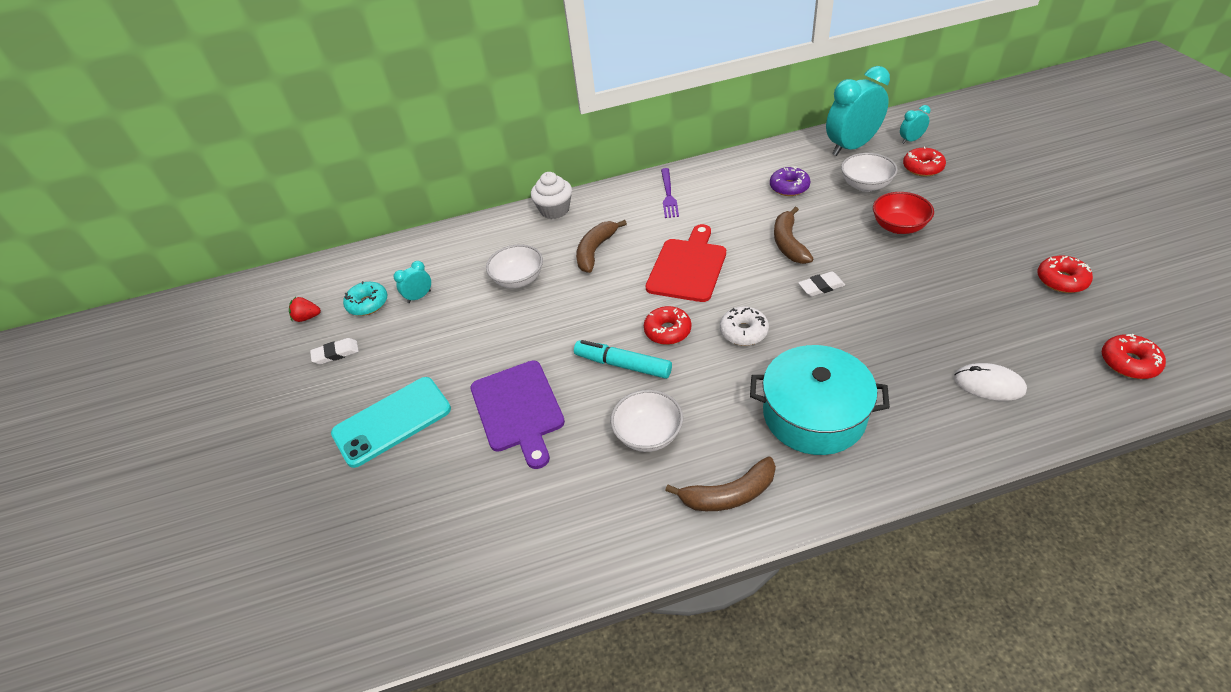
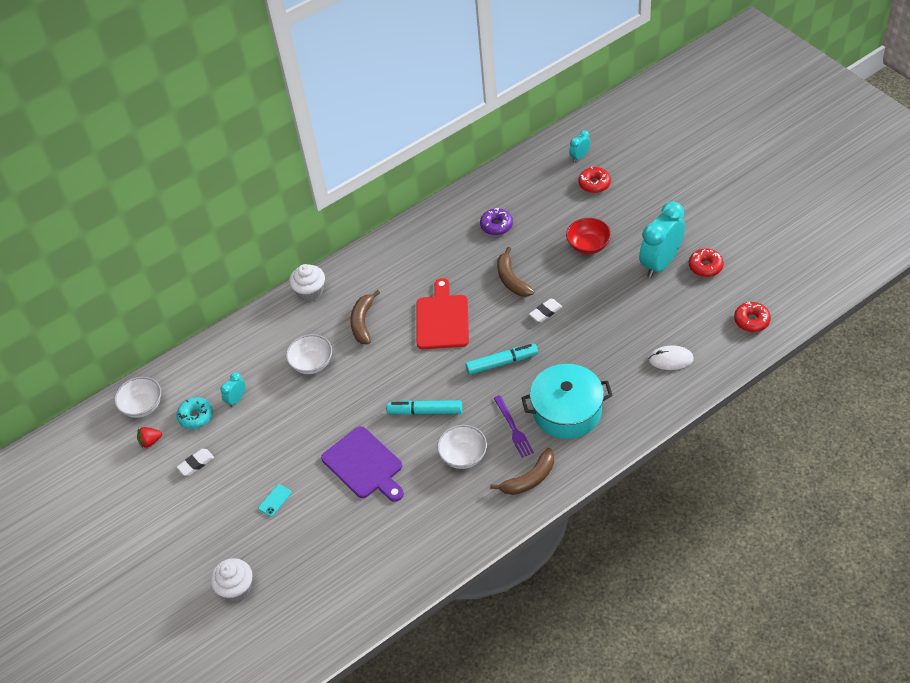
camera: 20 degrees left, 5 degrees up
(281, 520) = (236, 588): none -> white cupcake
(392, 421) = (275, 500): turquoise phone -> turquoise phone, size x0.41
(667, 331) = (447, 376): red donut -> none
(668, 195) = (401, 254): purple fork -> purple fork (513, 428)
(743, 331) = (502, 363): white donut -> turquoise marker
(851, 147) = (535, 173): turquoise clock -> turquoise clock (660, 263)
(865, 185) = (555, 211): white bowl -> white bowl (142, 406)

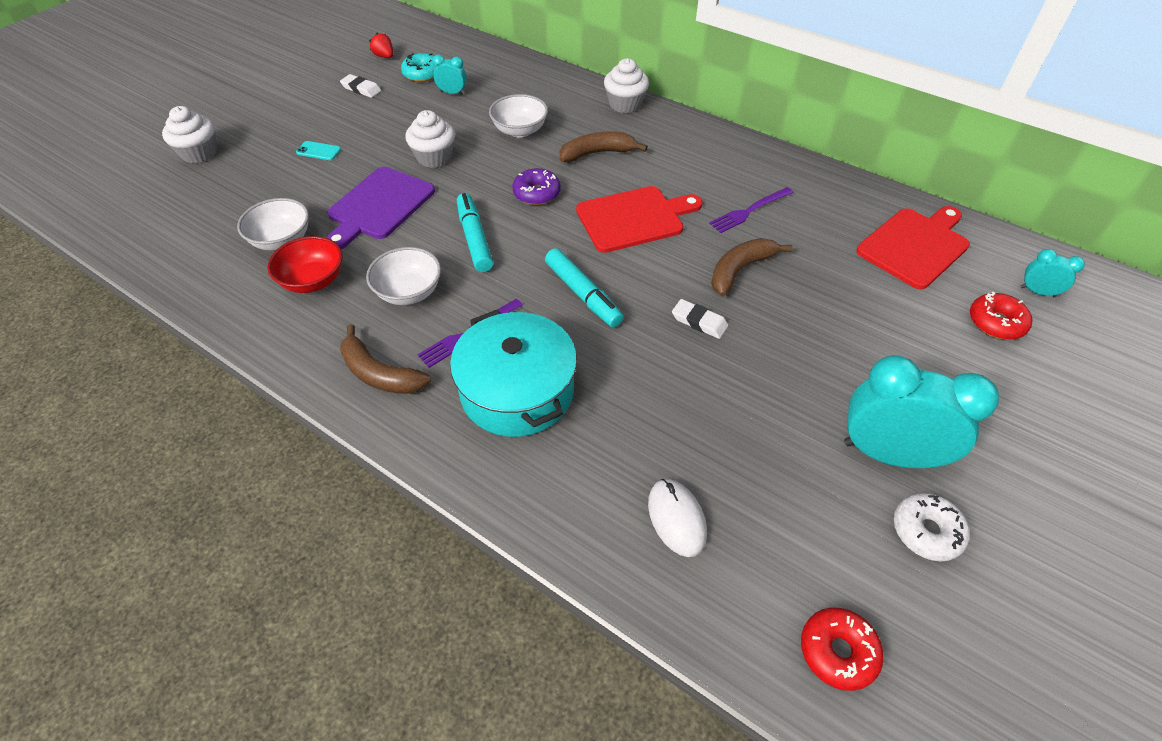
camera: 65 degrees right, 0 degrees up
(142, 406) = (428, 41): white bowl -> white bowl (282, 240)
(320, 423) = (434, 157): none -> white cupcake
(461, 257) = (749, 211): none -> purple fork
(496, 225) = (830, 232): purple donut -> purple donut (536, 193)
(524, 191) = (915, 246): none -> red cutting board
(588, 245) = (862, 343): red bowl -> red bowl (313, 280)
(705, 266) = (926, 531): red donut -> white donut

